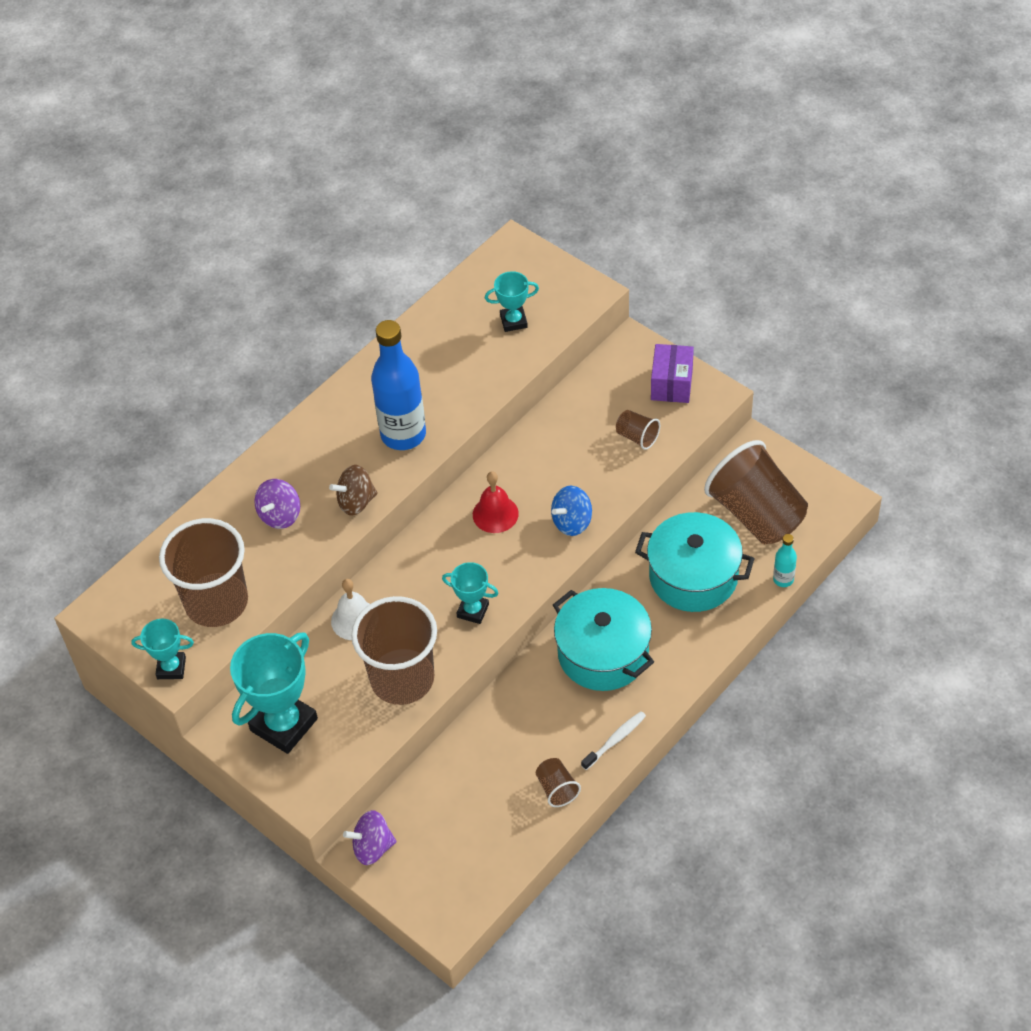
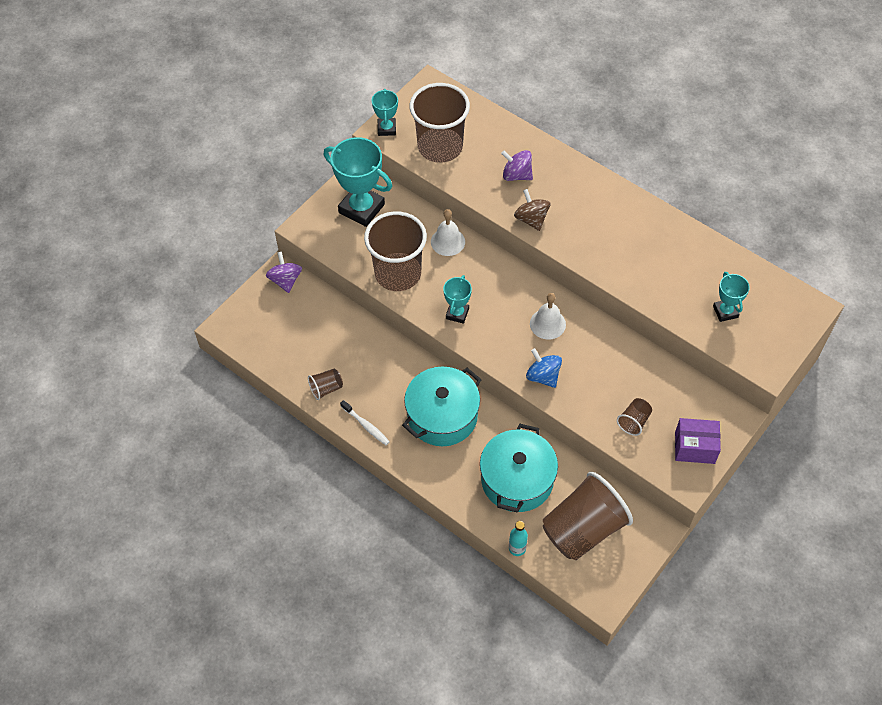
camera: 85 degrees right, 5 degrees up
(403, 434) = (598, 244): blue bottle -> none
(495, 514) = (547, 324): red bell -> white bell

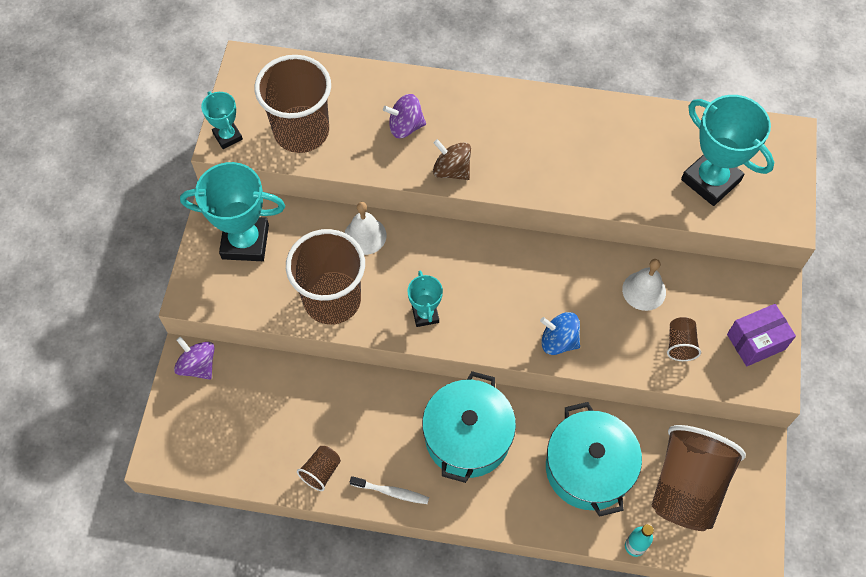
camera: 30 degrees left, 5 degrees up
(547, 324) = (527, 279): white bell -> white bell (644, 290)
(725, 312) = (710, 180): turquoise trophy -> turquoise trophy, size x1.87

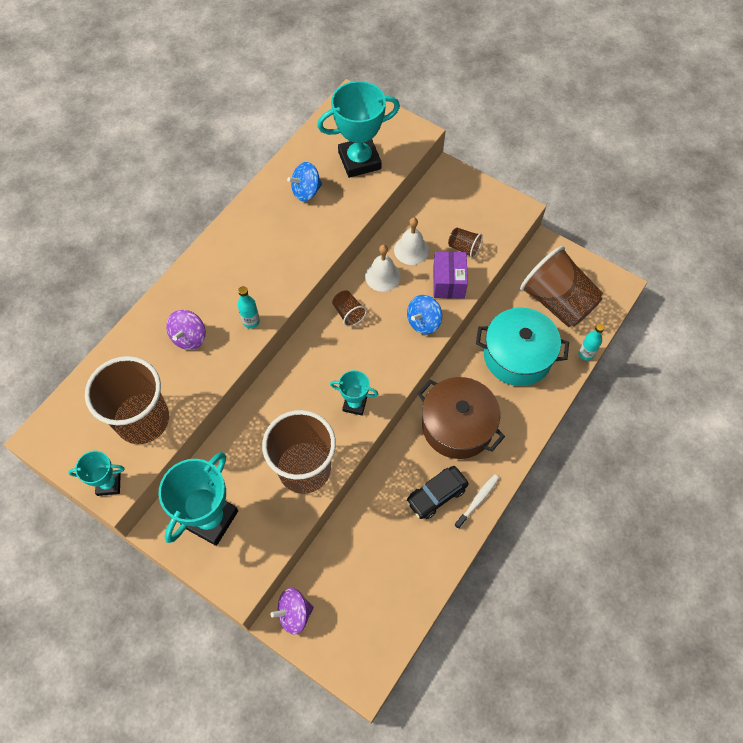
camera: 65 degrees left, 0 degrees up
(321, 471) = (437, 547): brown cup -> brown cup (348, 313)
(365, 235) = (259, 419): white bell -> white bell (382, 276)
(378, 447) = (436, 495): none -> black car
(451, 170) = (251, 321): brown spinning top -> turquoise bottle
(467, 437) = (457, 426): turquoise pot -> brown pot
(637, 148) = (306, 191): none -> blue spinning top
(756, 342) = (484, 203): purple box -> purple box (448, 282)

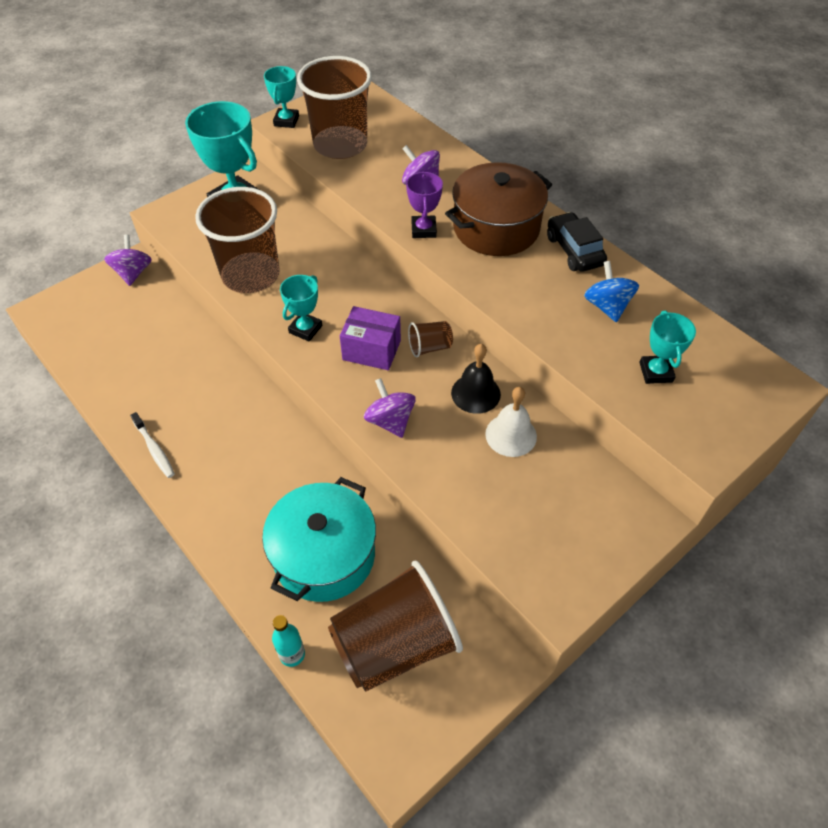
camera: 105 degrees right, 10 degrees down
(251, 321) = (423, 230): turquoise bottle -> purple trophy
(359, 160) = (656, 372): turquoise trophy -> turquoise trophy, size x0.53
(382, 276) = (475, 393): white bell -> black bell
(423, 322) = (390, 421): blue spinning top -> purple spinning top
(436, 495) = (182, 411): black car -> black car (574, 250)
(448, 282) = (444, 465): purple box -> purple box (371, 350)
(457, 426) = (255, 454): brown pot -> brown pot (496, 228)
(464, 248) = (499, 501): brown cup -> none

